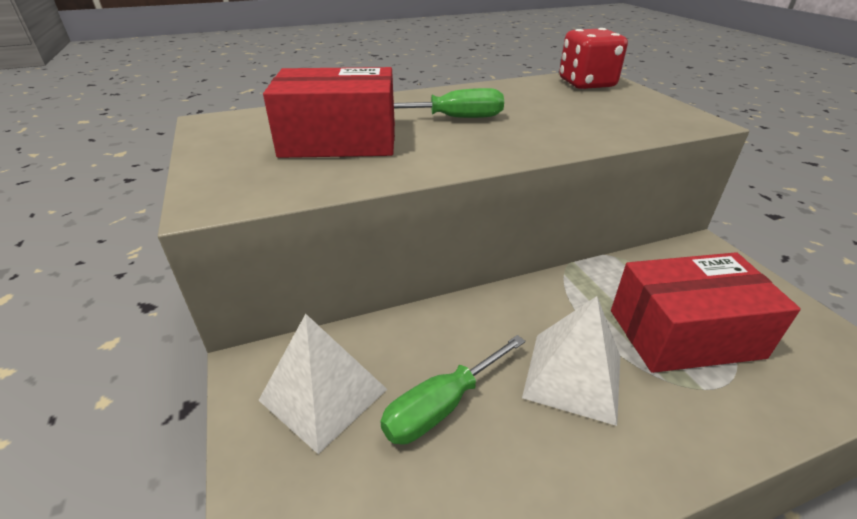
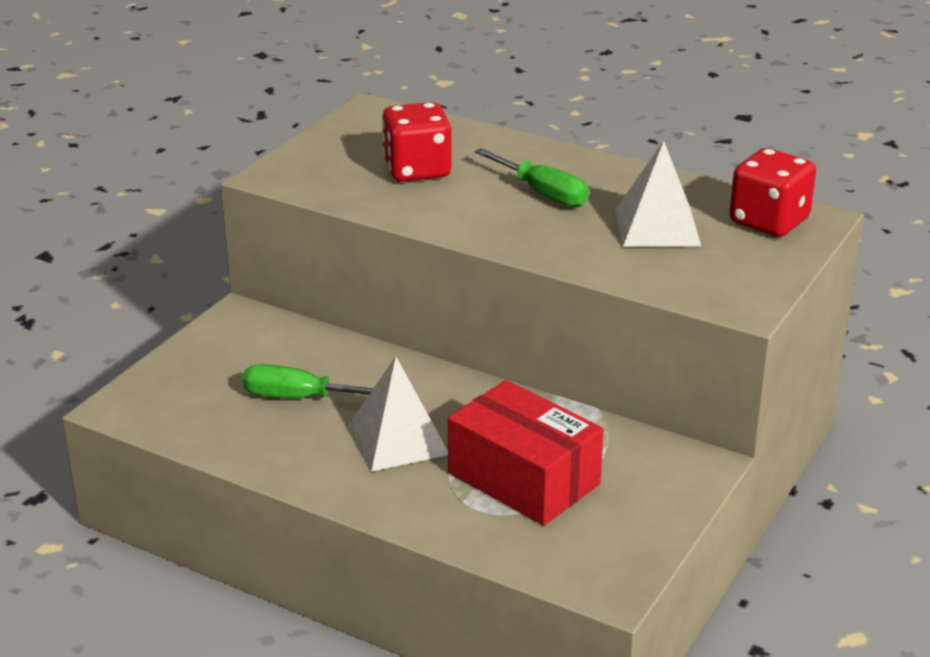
camera: 50 degrees right, 5 degrees down
(323, 394) = (252, 351): white pyramid -> white pyramid (657, 227)
(339, 141) = (417, 170): red box -> red dice

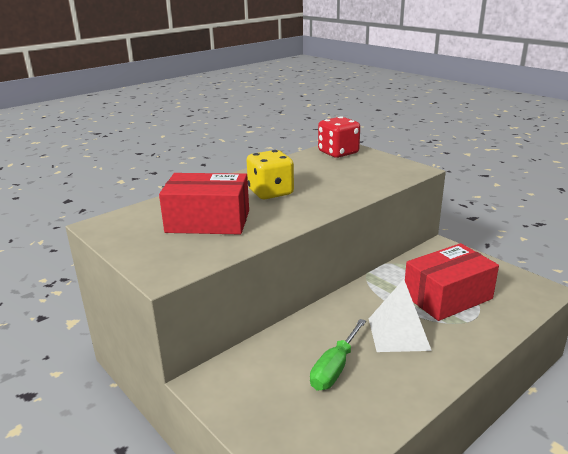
camera: 70 degrees left, 5 degrees down
(417, 170) = (208, 221): red dice -> red box
(542, 193) = (270, 192): green screwdriver -> yellow dice
(657, 227) = (329, 173): white pyramid -> none

